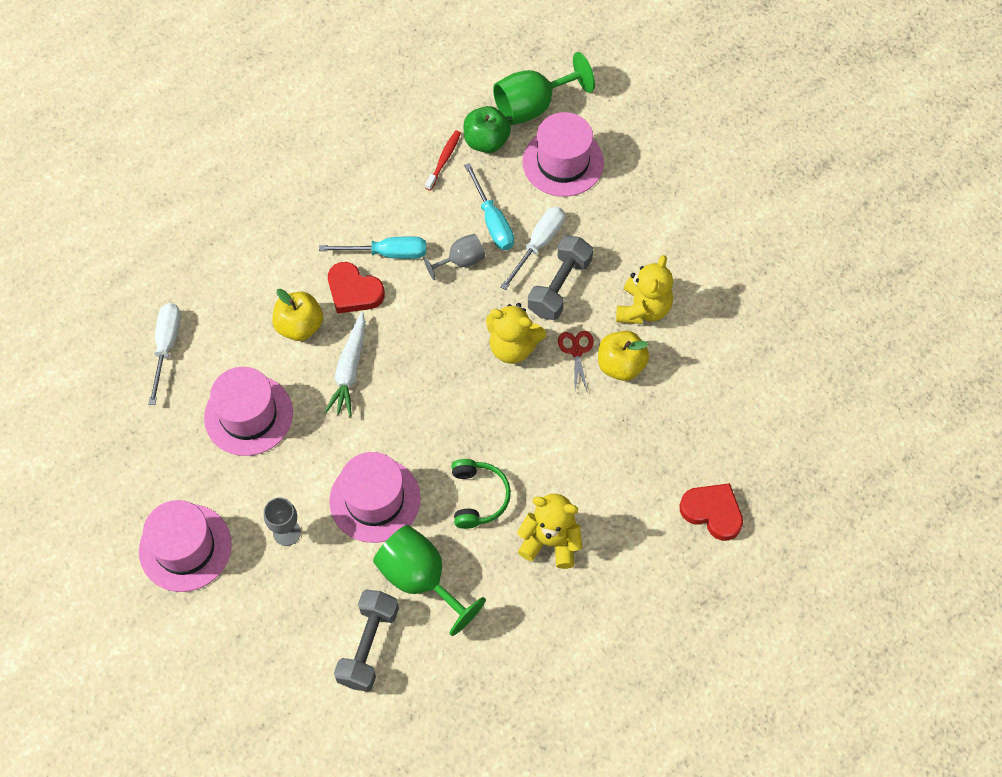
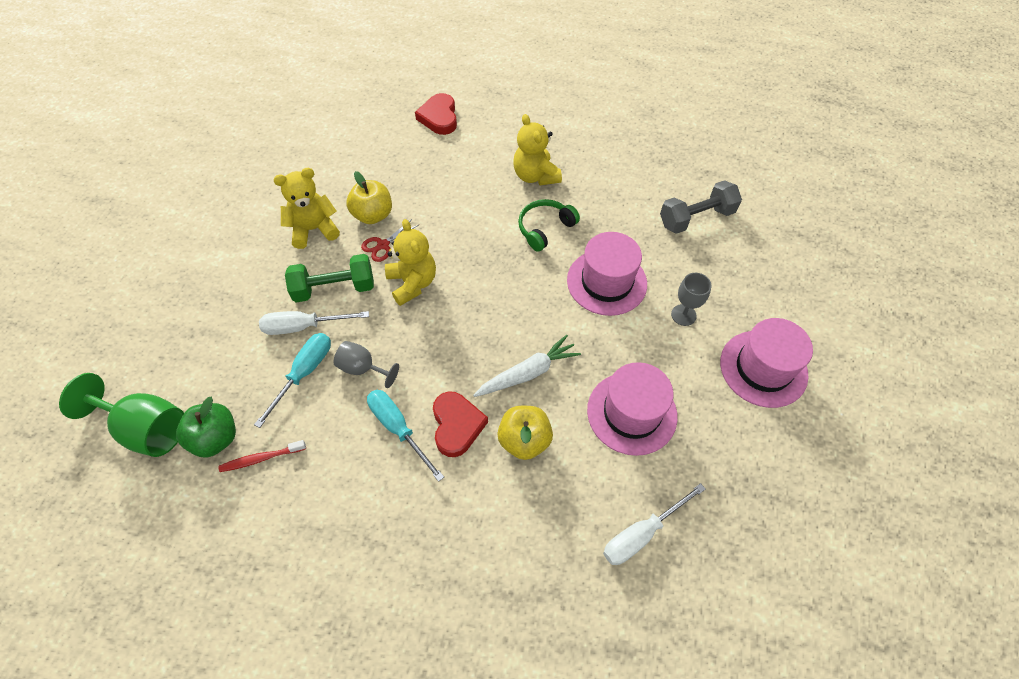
camera: 130 degrees left, 5 degrees down
(421, 579) = (629, 221): green goblet -> none
(559, 287) = (334, 288): grey dumbbell -> green dumbbell
(563, 162) = (202, 363): pink hat -> none

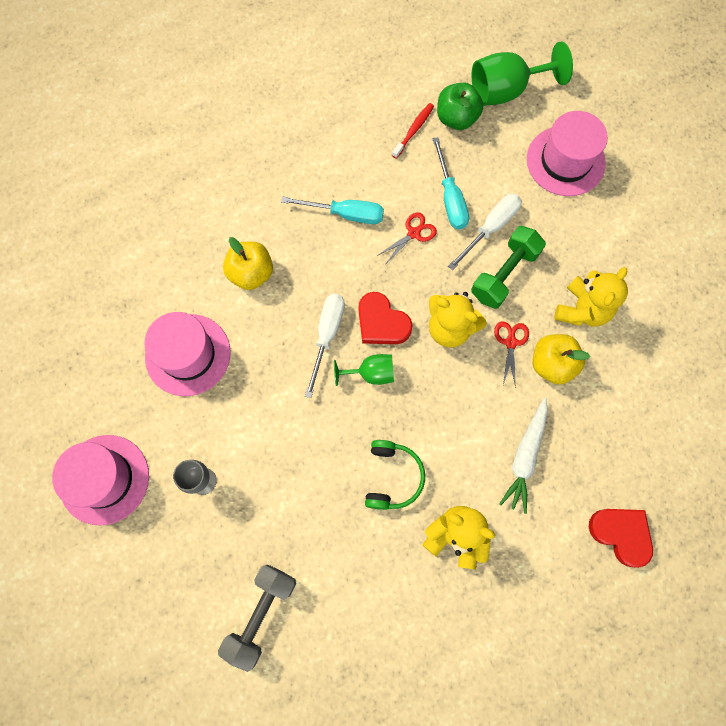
camera: 140 degrees right, 15 degrees up
(363, 368) = (413, 233): grey goblet -> red scissors
(457, 425) = (308, 247): red heart -> red heart (382, 322)
(499, 296) = (371, 373): none -> green goblet
(528, 373) = (290, 325): white carrot -> white carrot (525, 457)
(606, 282) = (292, 462): pink hat -> pink hat (565, 161)
(641, 534) = (124, 273): white screwdriver -> white screwdriver (327, 335)

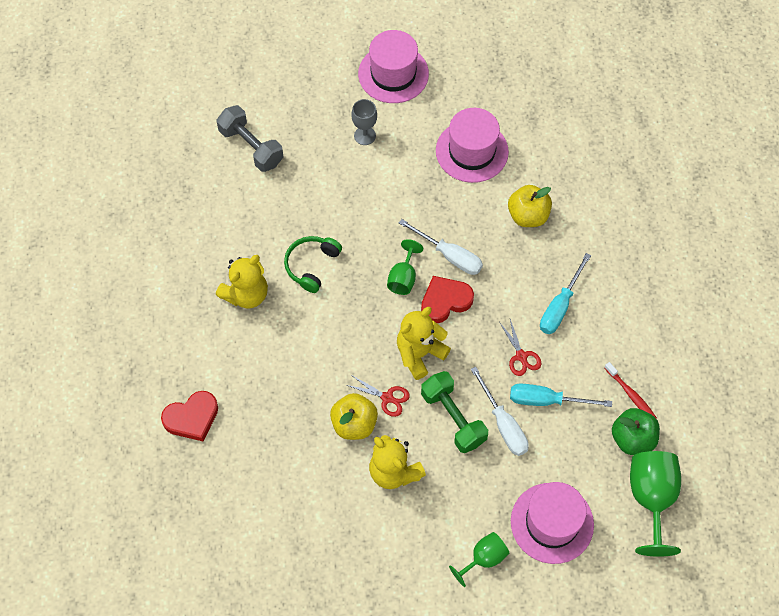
camera: 110 degrees right, 10 degrees down
(392, 477) = (311, 265): green headphones -> green headphones turned 90 degrees clockwise
(525, 457) = (285, 370): white carrot -> none
(625, 206) = (483, 558): none -> green goblet

